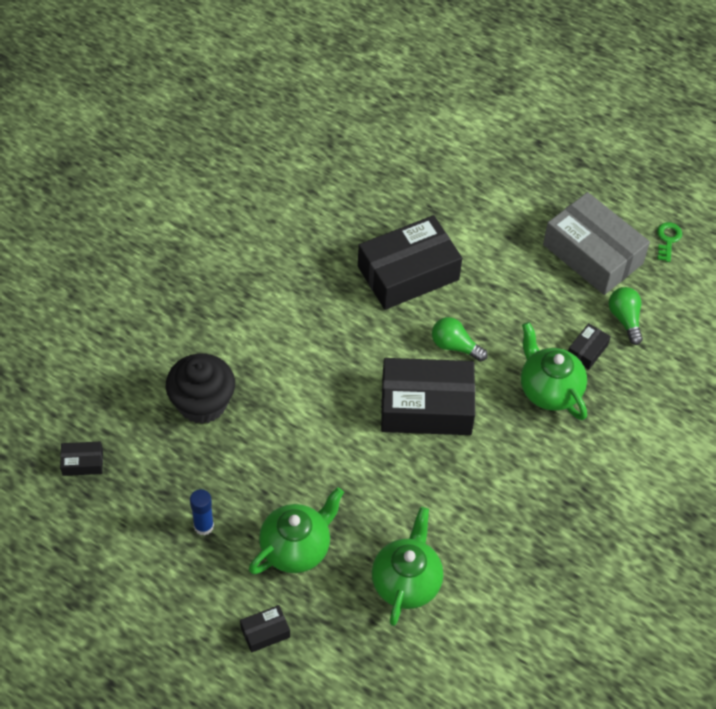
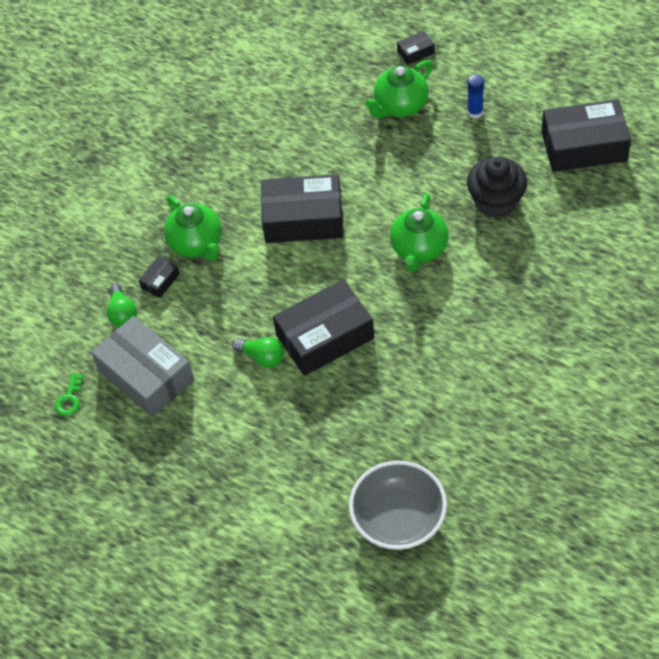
camera: 175 degrees left, 0 degrees up
(82, 462) = (584, 146): black box -> black box, size x2.33
(350, 110) = (398, 518): none -> grey bowl
(406, 582) = (314, 93): green teapot -> green teapot (419, 249)
(455, 346) = (279, 272): green light bulb -> green light bulb (262, 357)

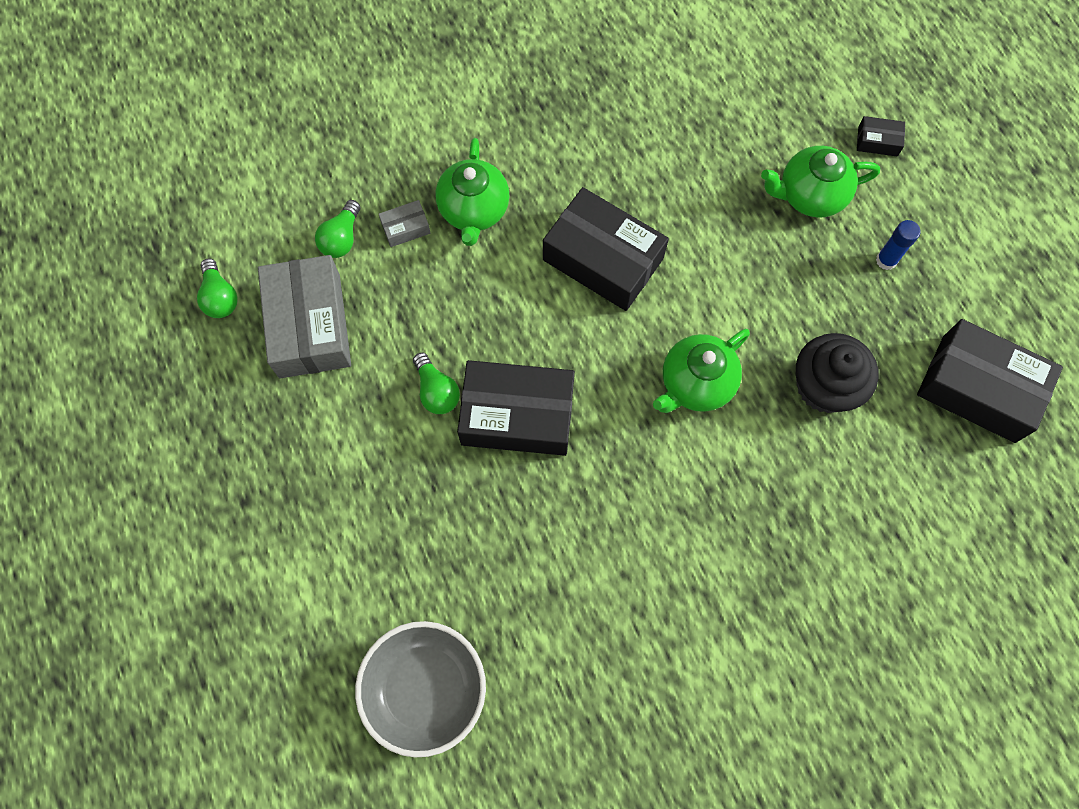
camera: 30 degrees right, 15 degrees up
(70, 398) = (220, 297): green key -> green light bulb
(160, 281) = (405, 228): black box -> grey box

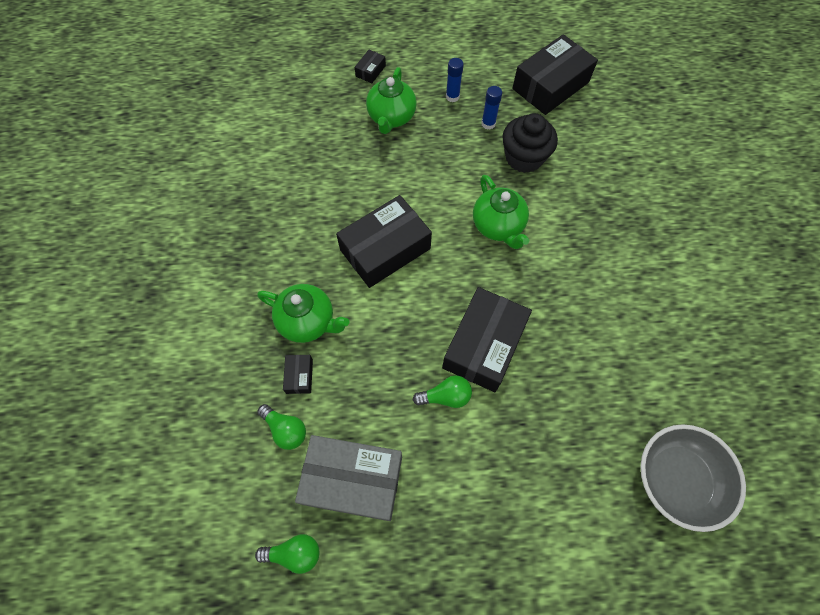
camera: 70 degrees left, 5 degrees down
(405, 228) = (299, 376): grey box -> black box
(861, 322) = (488, 124): none -> blue glue stick

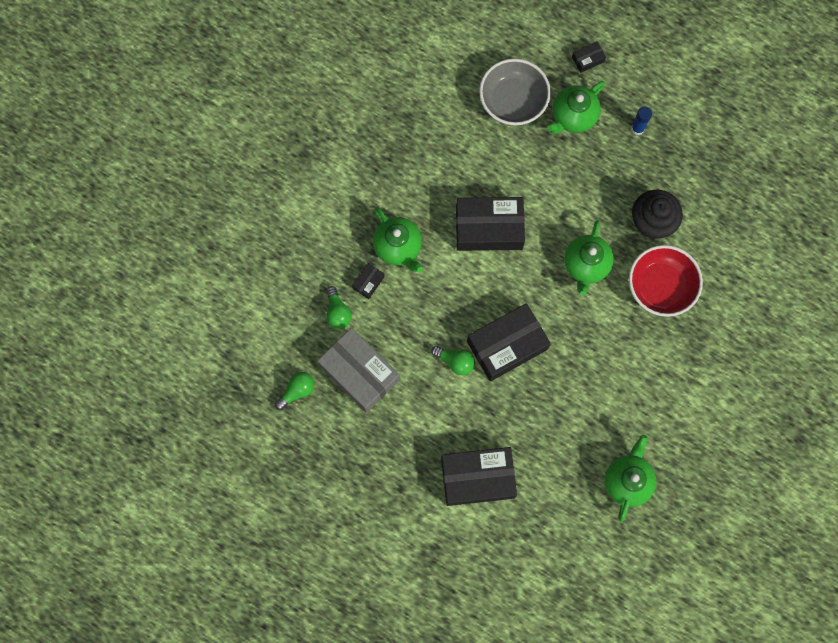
camera: 35 degrees right, 10 degrees up
(294, 553) = (297, 391): green light bulb -> green light bulb turned 75 degrees counterclockwise
(488, 124) = (647, 173): blue glue stick -> none
(550, 85) = (729, 171): black box -> black box (477, 478)
(576, 203) = (661, 287): none -> red bowl
(676, 479) = (564, 514): grey bowl -> grey bowl (513, 101)
(702, 398) = (627, 481): none -> green teapot

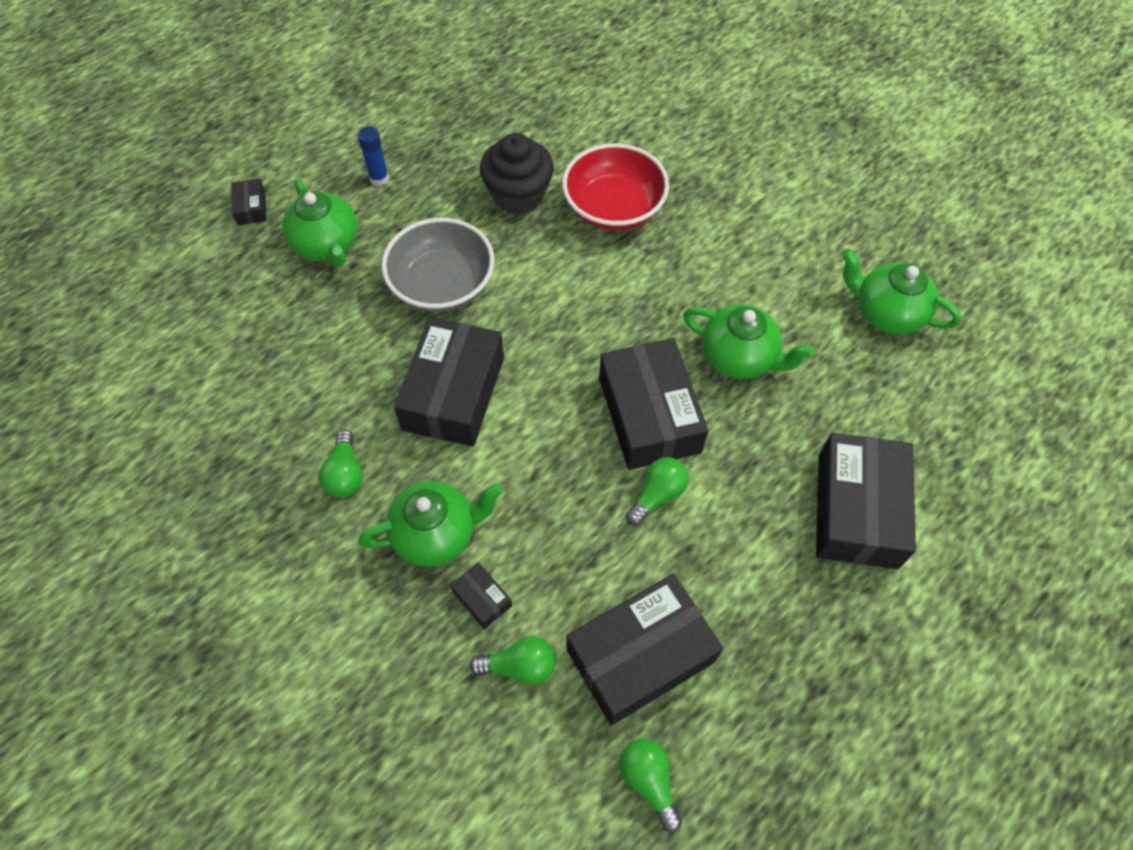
camera: 75 degrees left, 15 degrees down
(359, 373) = (640, 655): grey box -> black box
(420, 186) = (345, 474): none -> green light bulb
(513, 101) = (267, 312): grey bowl -> grey bowl (442, 285)
(586, 265) = (555, 284): green teapot -> green teapot (739, 358)

